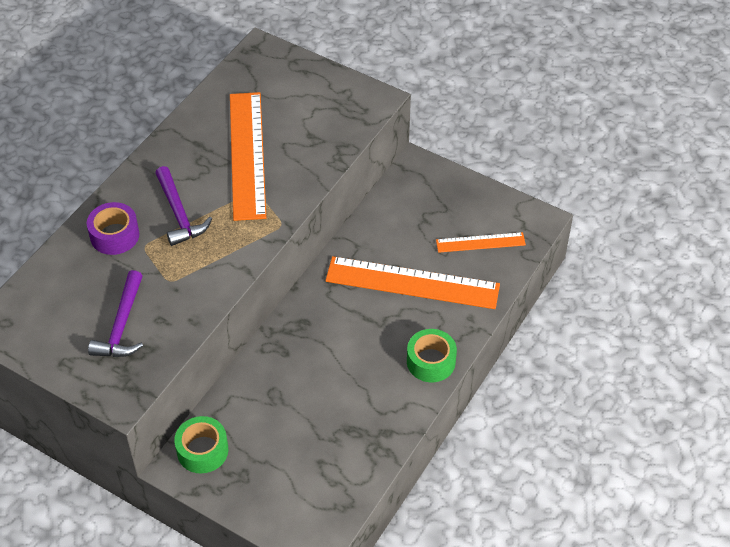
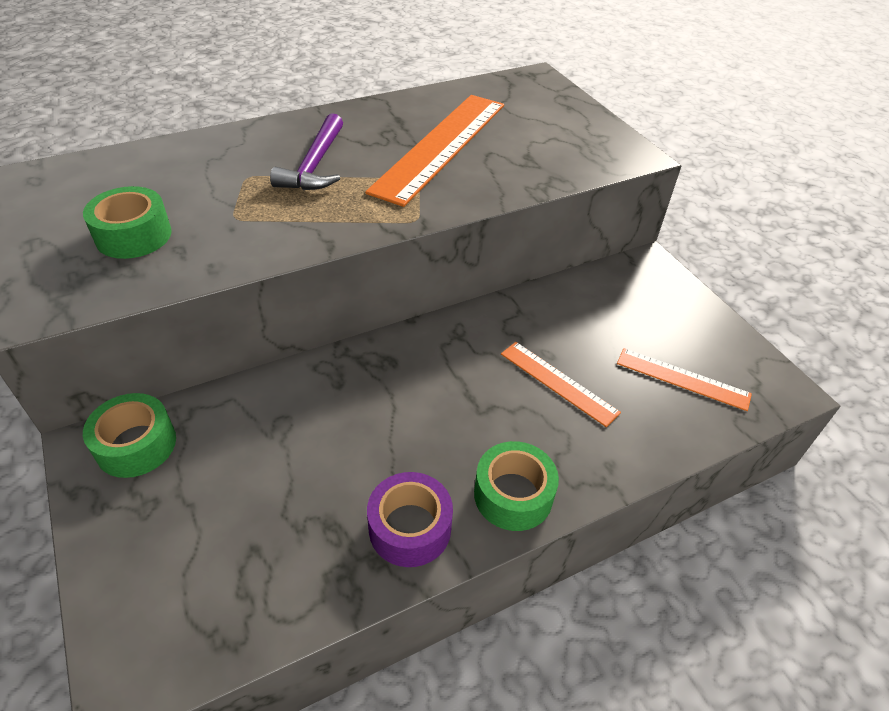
camera: 30 degrees right, 5 degrees down
(114, 235) = (230, 156): purple tape -> purple tape (410, 528)
(122, 325) = (133, 235): purple hammer -> green tape
(412, 283) = (558, 382): orange ruler -> orange ruler, size x0.53

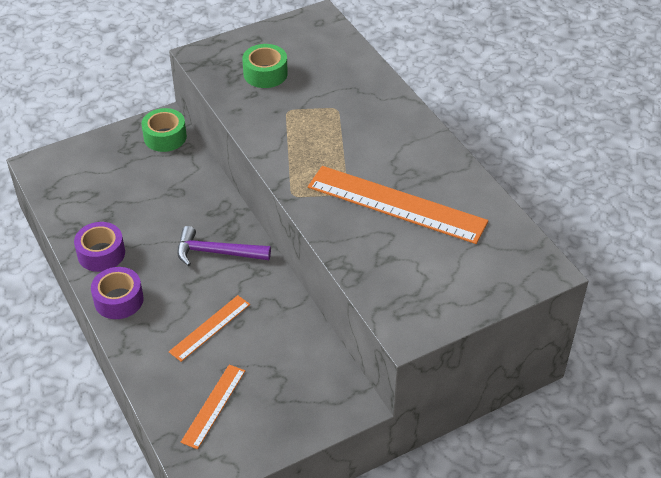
camera: 90 degrees right, 0 degrees up
(315, 165) = (356, 138): purple hammer -> purple hammer (216, 252)
(513, 495) = (119, 300): green tape -> purple tape

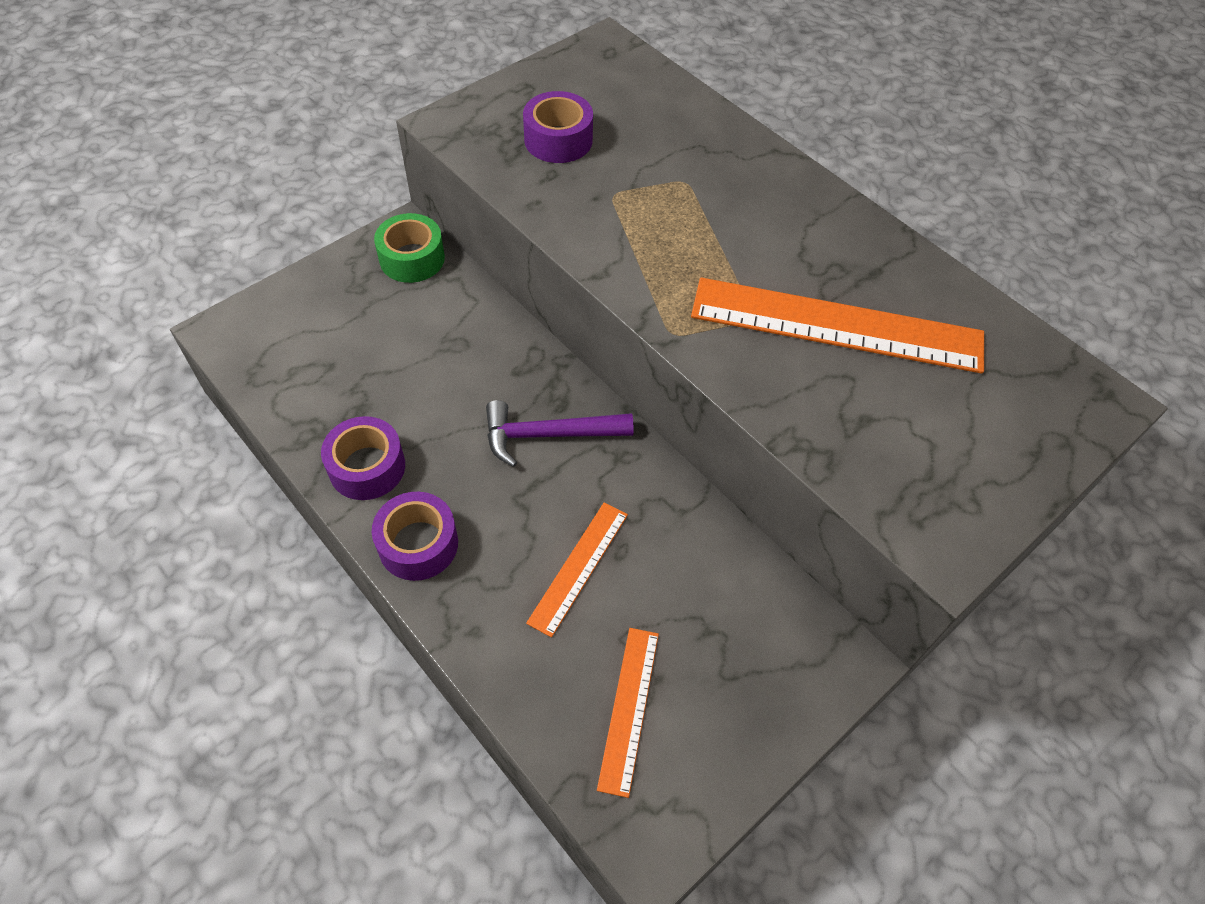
camera: 15 degrees left, 10 degrees up
(265, 73) = (558, 140): green tape -> purple tape

